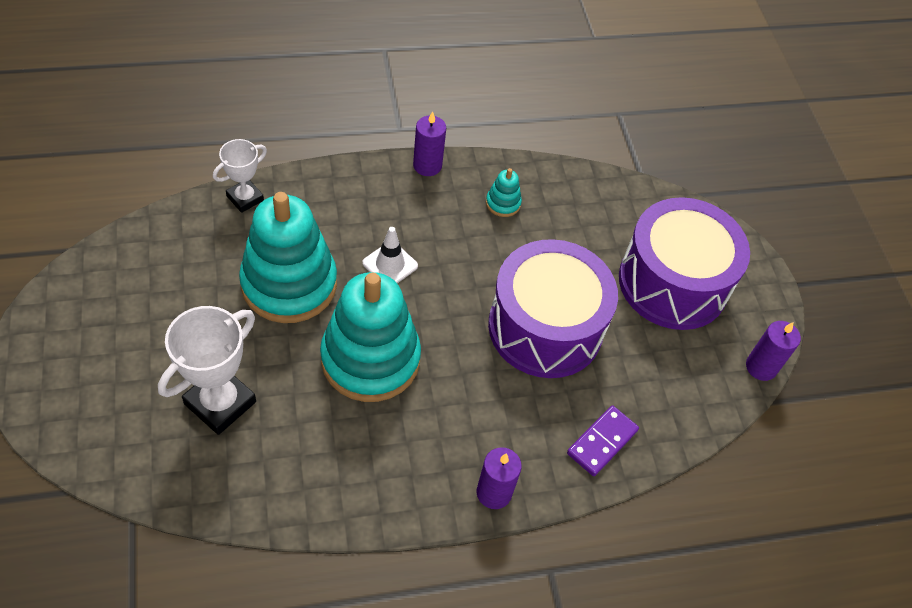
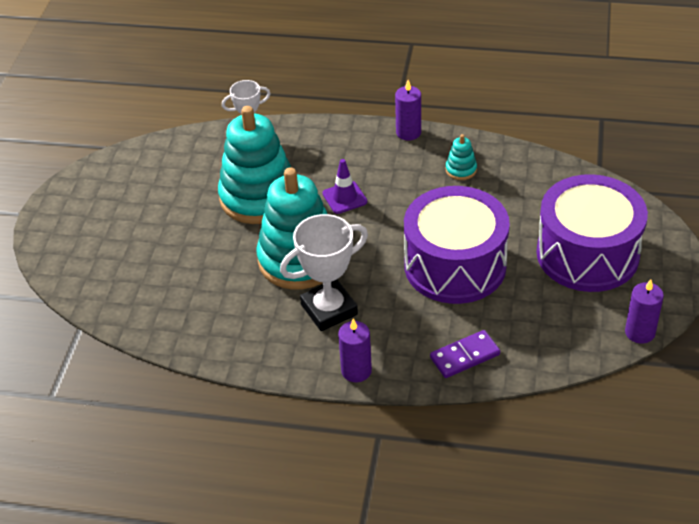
camera: 30 degrees right, 10 degrees down
(220, 403) = (172, 266): white trophy -> white trophy (329, 309)
(390, 264) = (344, 198): white traffic cone -> purple traffic cone

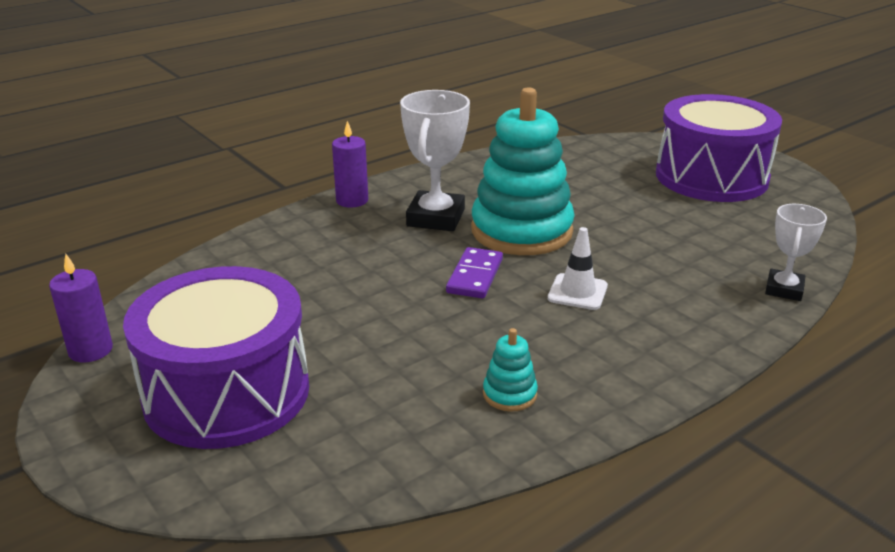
camera: 130 degrees right, 15 degrees down
(258, 197) = (650, 249): turquoise stacking toy -> none
(344, 198) = (577, 292): purple traffic cone -> white traffic cone
(408, 132) = (646, 398): purple candle -> none
(455, 265) = (371, 301): purple drum -> purple drum (711, 177)
(464, 356) = (269, 248): purple domino -> purple domino (475, 276)

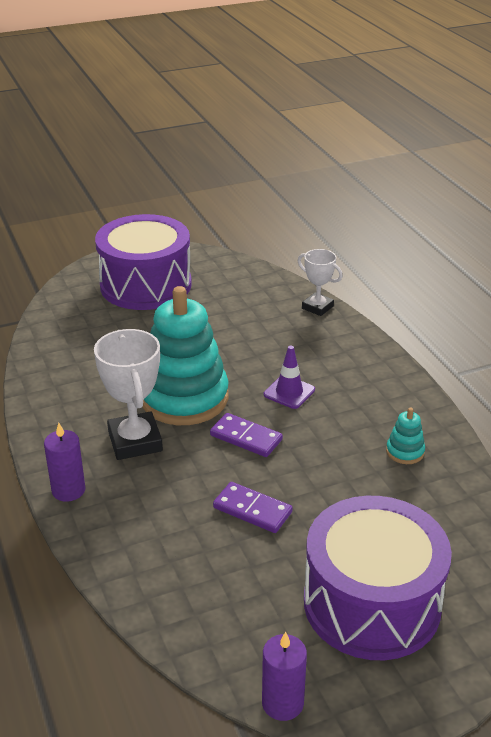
camera: 75 degrees left, 5 degrees up
(357, 297) = (252, 510): none -> purple domino
(436, 218) = (135, 441): white trophy -> white trophy turned 45 degrees clockwise
(577, 292) = (289, 392): white traffic cone -> purple traffic cone

